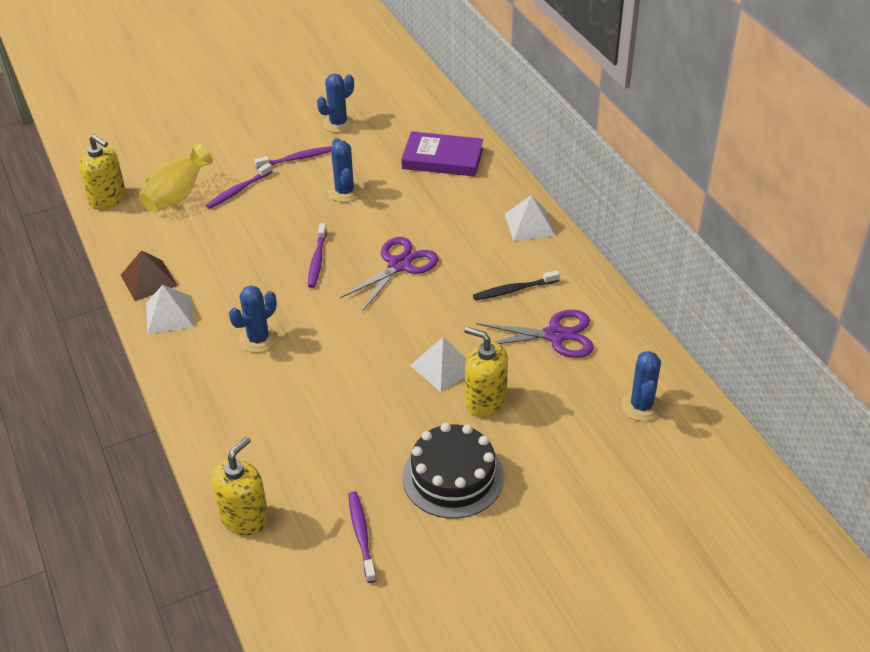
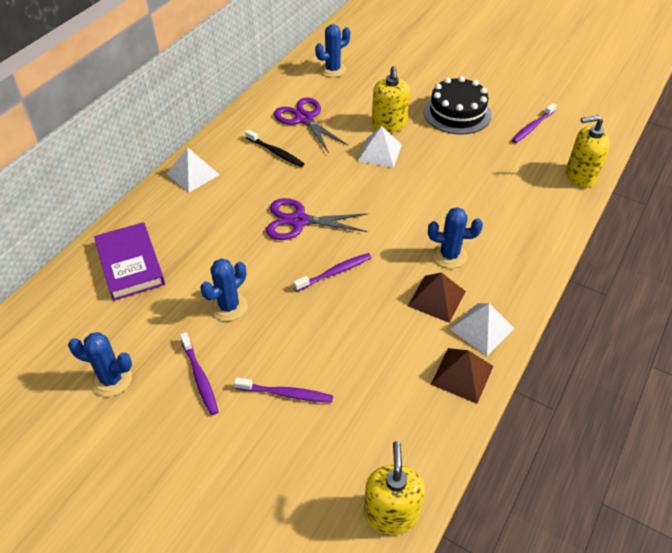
camera: 125 degrees left, 5 degrees up
(177, 196) = (335, 444): yellow vase -> none
(226, 305) = (436, 298): none -> brown pyramid
(296, 159) = (200, 377): purple toothbrush -> purple toothbrush turned 150 degrees counterclockwise

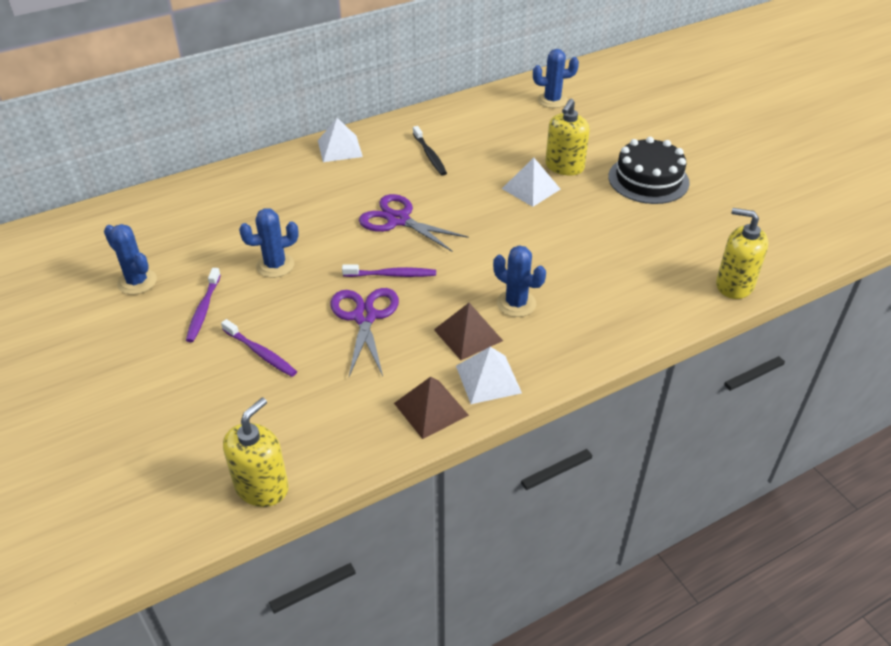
camera: 30 degrees right, 5 degrees down
(130, 264) = (226, 201): purple book -> none
(304, 119) = (484, 135): purple scissors -> purple scissors (365, 317)
(532, 127) = (722, 220): purple toothbrush -> none

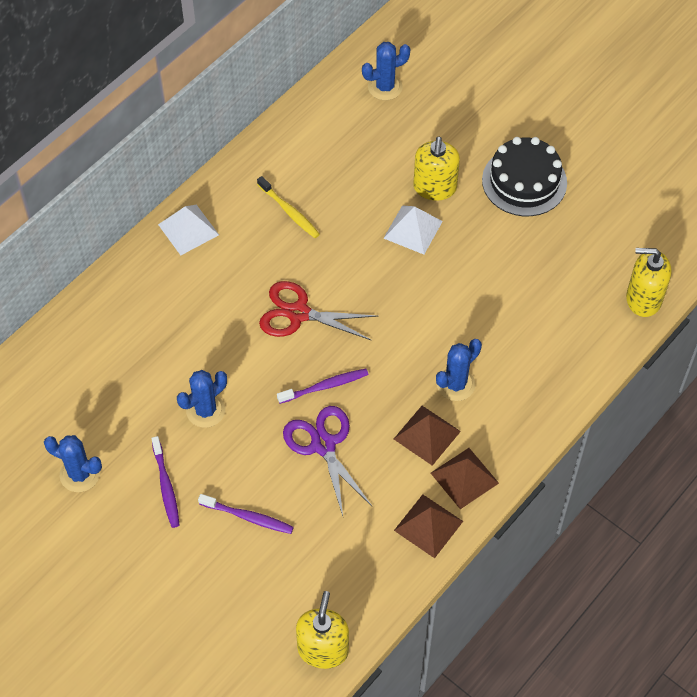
camera: 20 degrees left, 15 degrees up
(398, 220) = (298, 313): purple scissors -> red scissors
(430, 155) = (289, 211): black toothbrush -> yellow toothbrush
(488, 379) = (464, 478): white pyramid -> brown pyramid
(516, 303) = (455, 384): blue cactus -> blue cactus turned 60 degrees counterclockwise

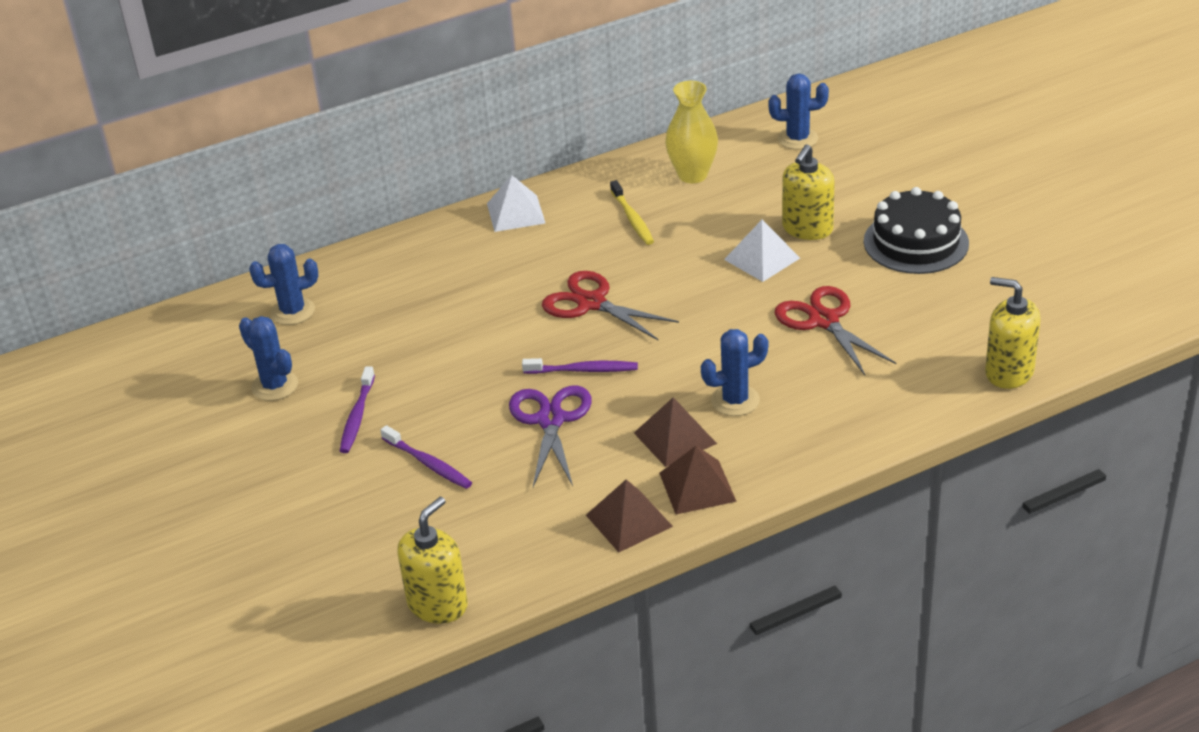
camera: 25 degrees right, 20 degrees down
(205, 410) = (440, 362): blue cactus -> blue cactus (293, 311)
(317, 149) = (692, 175): none -> yellow vase
(488, 283) = (824, 320): none -> red scissors

